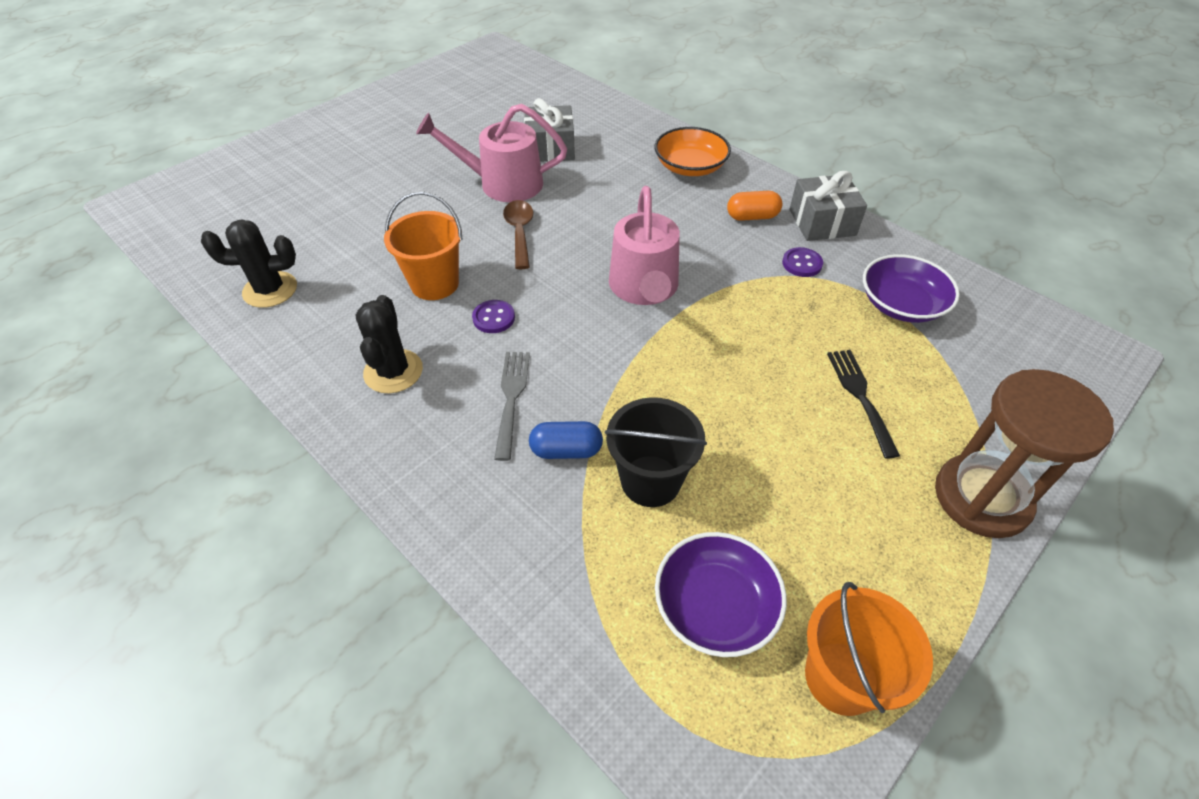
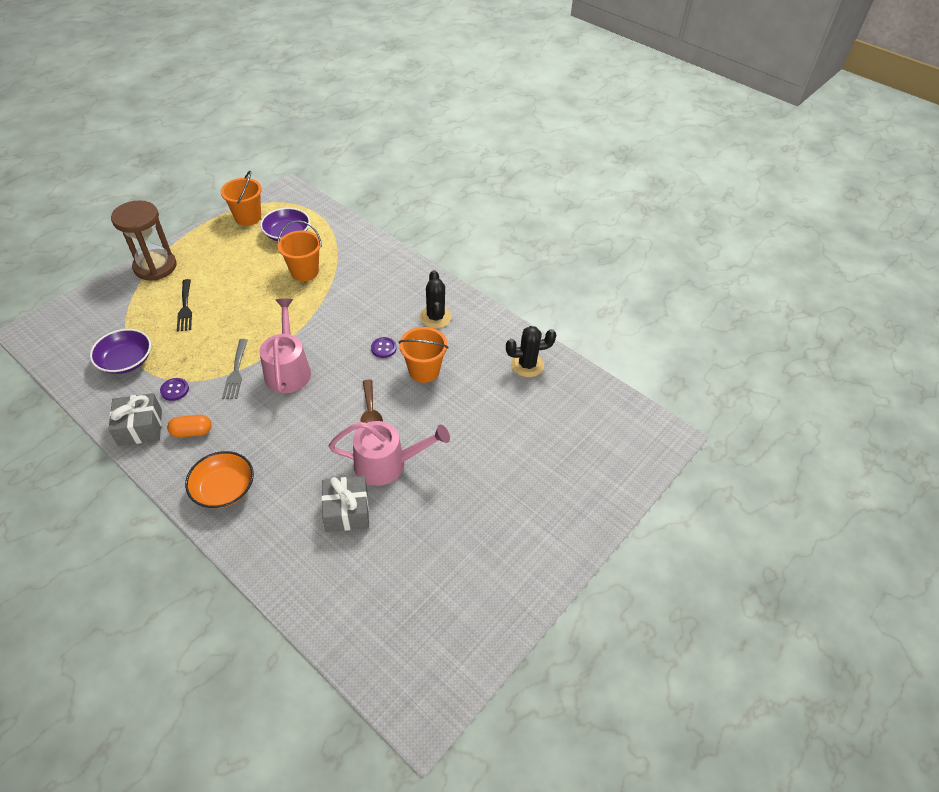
camera: 175 degrees right, 0 degrees up
(511, 398) = (370, 305): grey fork -> grey fork (236, 372)
(566, 450) = (343, 283): blue capsule -> none
(650, 481) = (304, 271): black bucket -> orange bucket

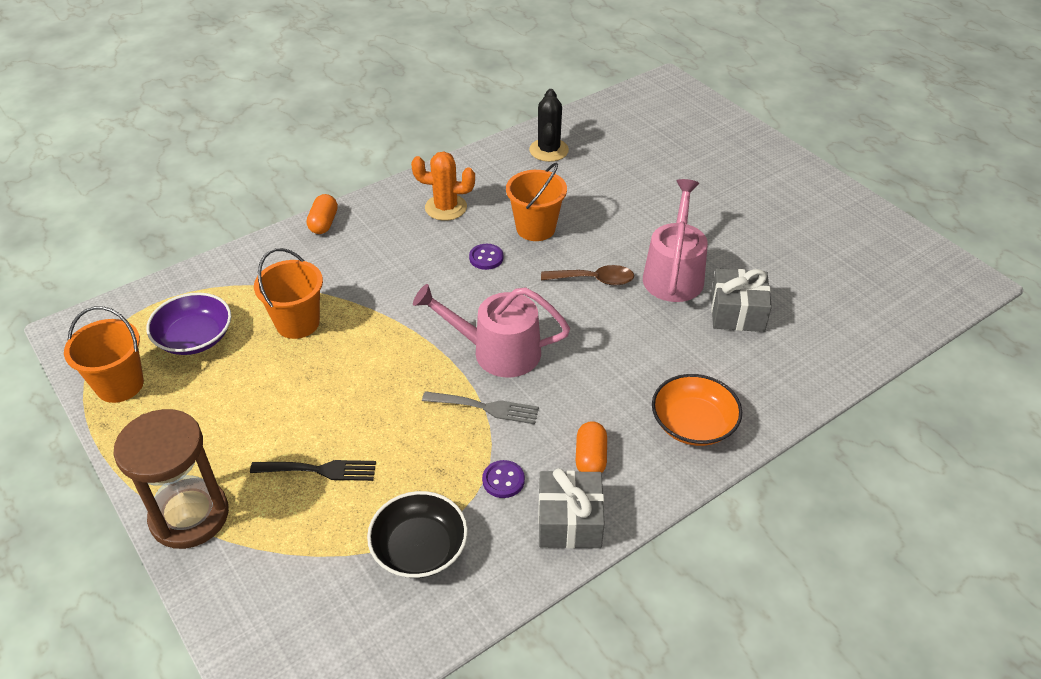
camera: 75 degrees left, 5 degrees down
(126, 360) = (419, 548): purple bowl -> black bowl
(402, 261) = (323, 223): none -> orange capsule
(435, 317) = (446, 207): black cactus -> orange cactus

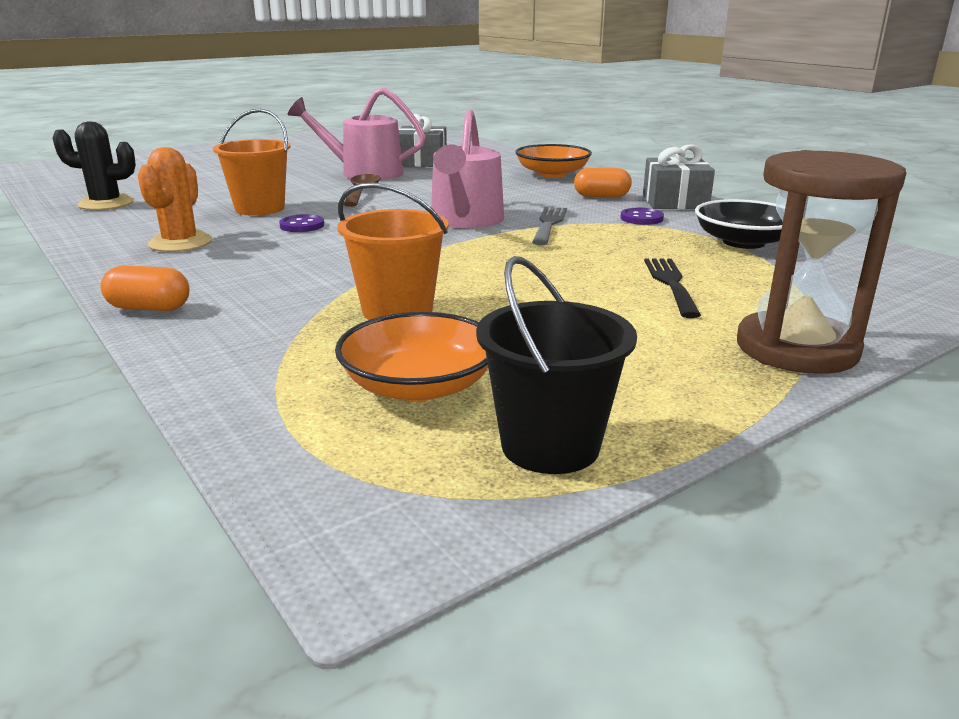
camera: 90 degrees left, 20 degrees down
(120, 385) = (550, 446): orange bucket -> black bucket
(194, 337) = (419, 385): purple bowl -> orange bowl

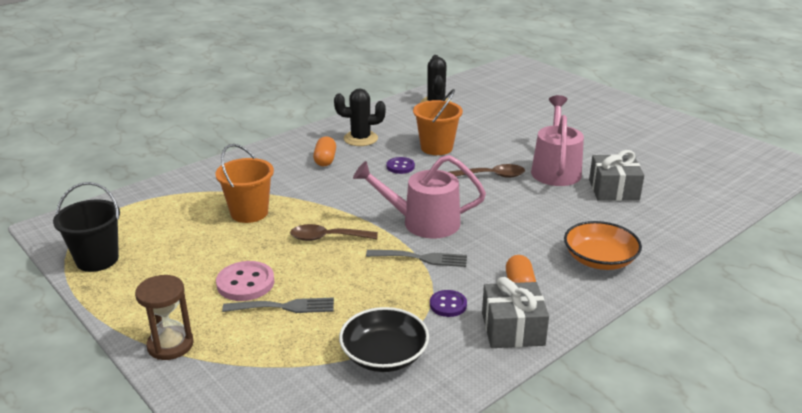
camera: 85 degrees right, 5 degrees up
(149, 308) = (261, 152): orange capsule -> orange capsule (325, 160)
(180, 243) = (360, 139): orange cactus -> black cactus
(419, 385) = (161, 226): orange bowl -> none
(493, 263) = (327, 238): none -> brown spoon
(618, 307) = (245, 283): none -> pink button
(670, 284) = (284, 307): black fork -> grey fork
(796, 348) = (170, 345): brown hourglass -> brown hourglass, size x0.64

